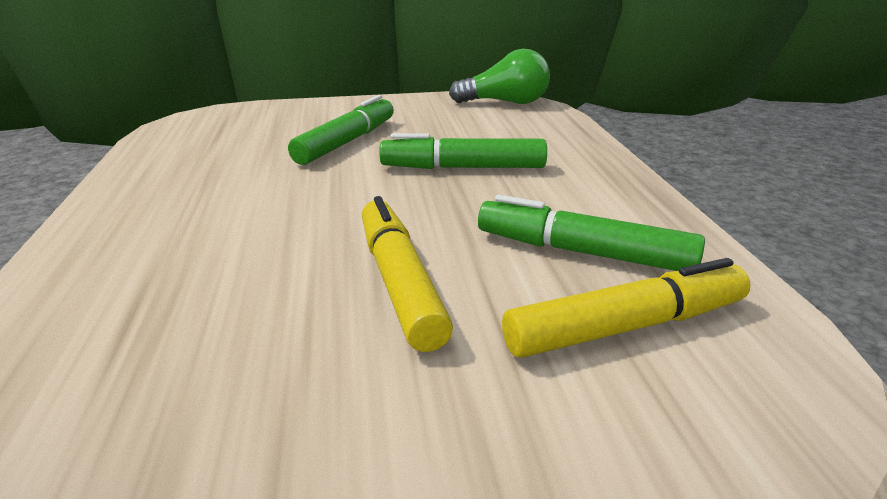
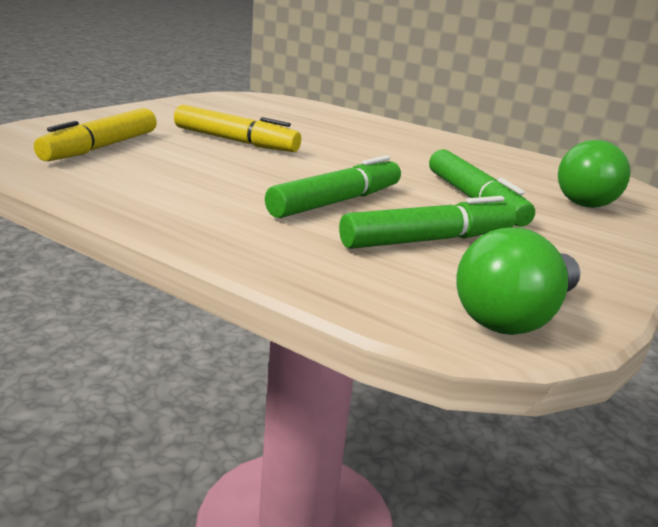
camera: 130 degrees right, 5 degrees down
(264, 122) = (586, 200): none -> green light bulb
(584, 252) = (156, 169): green marker -> green marker (427, 240)

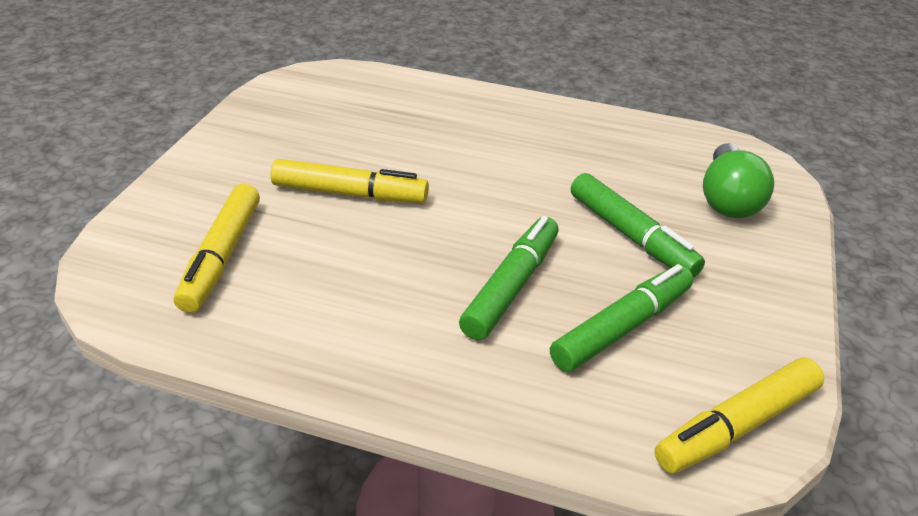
camera: 15 degrees left, 15 degrees up
(515, 316) = (738, 425): green light bulb -> yellow marker

